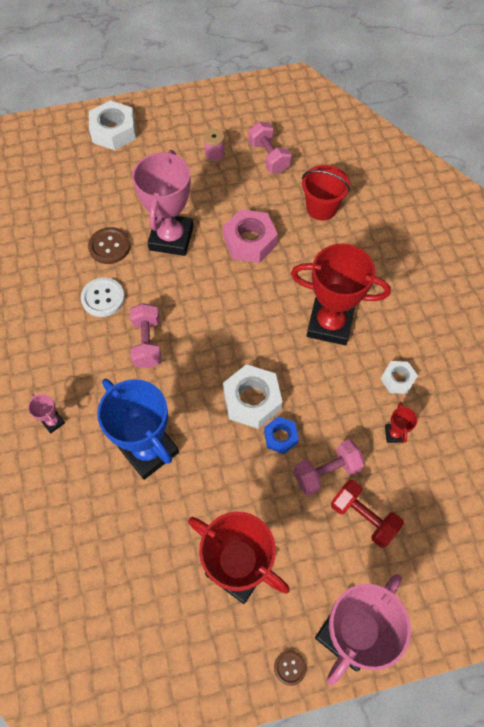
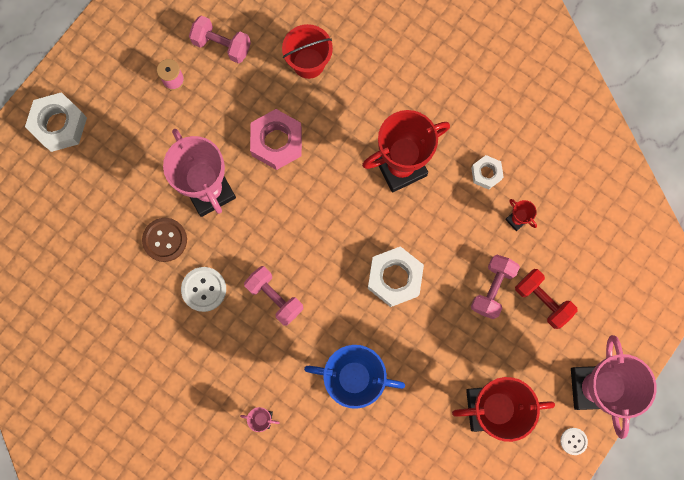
camera: 40 degrees left, 15 degrees up
(280, 437) = (439, 289): blue nut -> none
(290, 667) = (573, 441): brown button -> white button
(363, 517) = (542, 300): red dumbbell -> red dumbbell turned 45 degrees clockwise

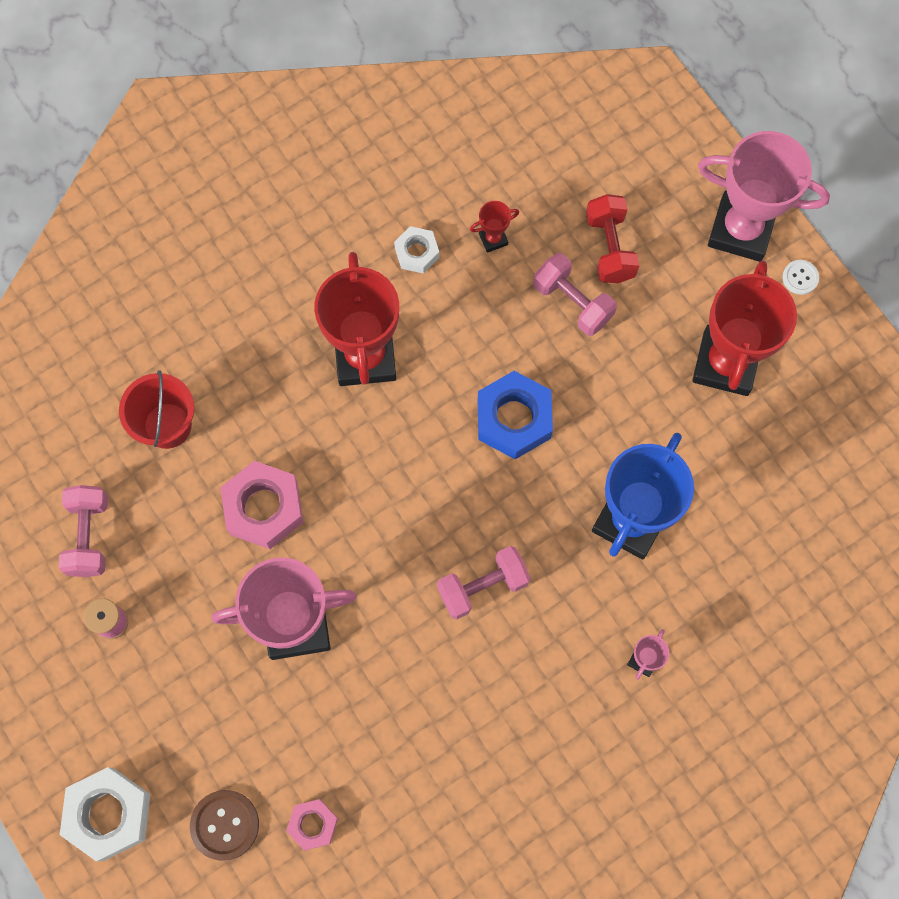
camera: 70 degrees left, 5 degrees down
(91, 247) = (313, 824): none -> pink nut
(165, 240) = (344, 713): brown button -> brown button (225, 825)
(204, 289) = (435, 681): white button -> none
(222, 45) = (89, 536): pink dumbbell -> pink dumbbell turned 45 degrees counterclockwise
(394, 278) = (513, 419): white nut -> blue nut
(542, 300) = (610, 247): red dumbbell -> red dumbbell turned 75 degrees counterclockwise

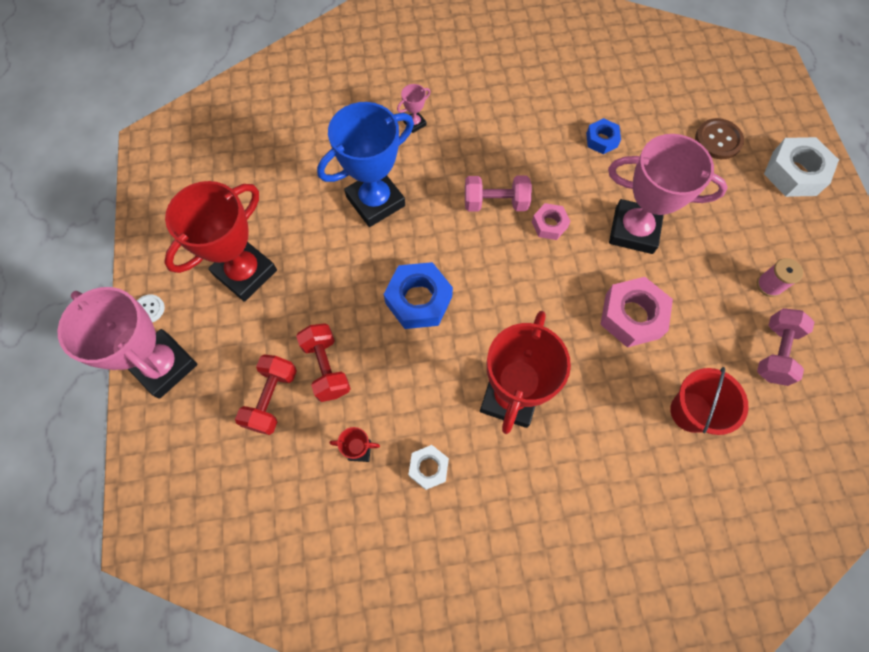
camera: 155 degrees left, 5 degrees down
(313, 824) = (661, 120): pink nut -> pink nut (549, 224)
(383, 750) = (601, 140): none -> blue nut
(572, 302) = (326, 367): pink dumbbell -> red dumbbell

